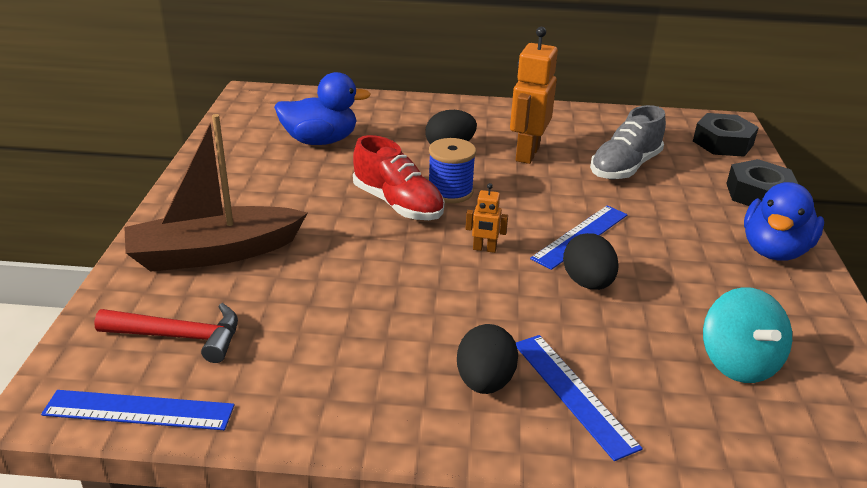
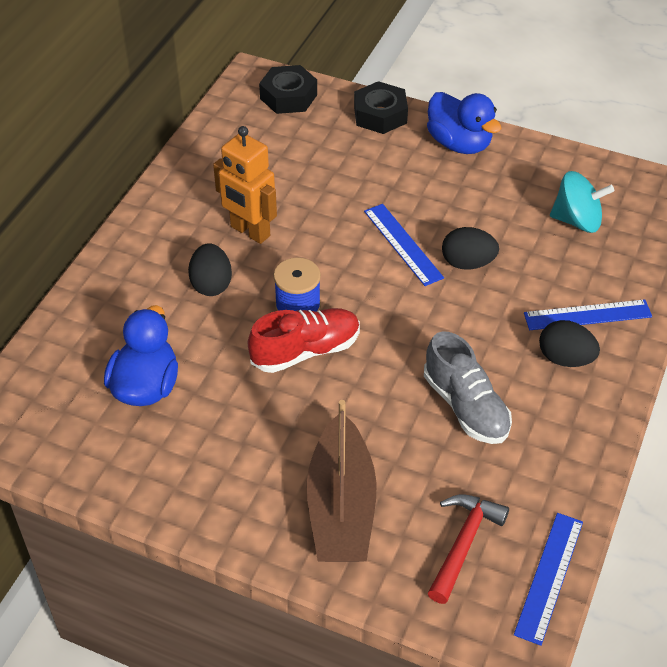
camera: 70 degrees left, 15 degrees up
(484, 249) = (400, 310): orange robot -> none
(625, 167) = (303, 175): grey shoe -> grey shoe (466, 406)

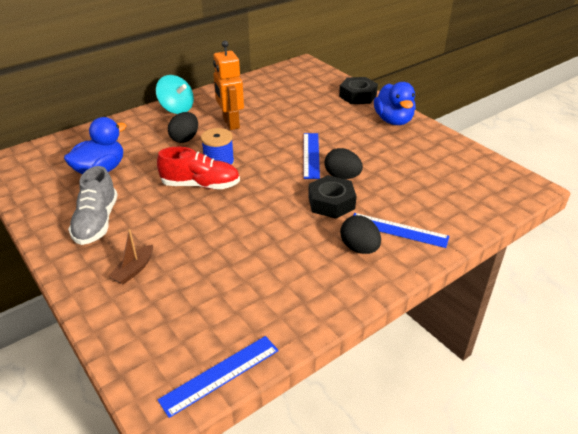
camera: 30 degrees right, 10 degrees down
(288, 96) = (313, 76): black nut -> black nut (331, 203)
(341, 507) = (134, 270): brown boat -> brown boat, size x0.44
(463, 543) = (184, 325): red hammer -> none
(466, 406) = (266, 248): grey shoe -> grey shoe (97, 222)
(577, 220) = (437, 179): turquoise spinning top -> turquoise spinning top (176, 109)

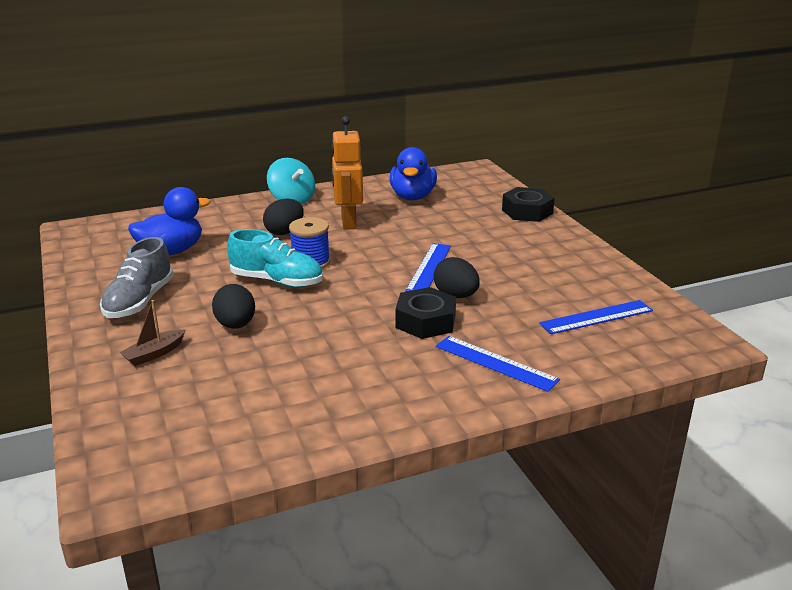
camera: 15 degrees right, 10 degrees down
(201, 185) = (277, 281): red shoe -> turquoise shoe
(220, 375) = (193, 472): blue ruler -> blue ruler (596, 317)
(359, 248) = (433, 374): black egg -> black egg (236, 325)
(393, 120) = (559, 244): blue duck -> blue duck (412, 197)

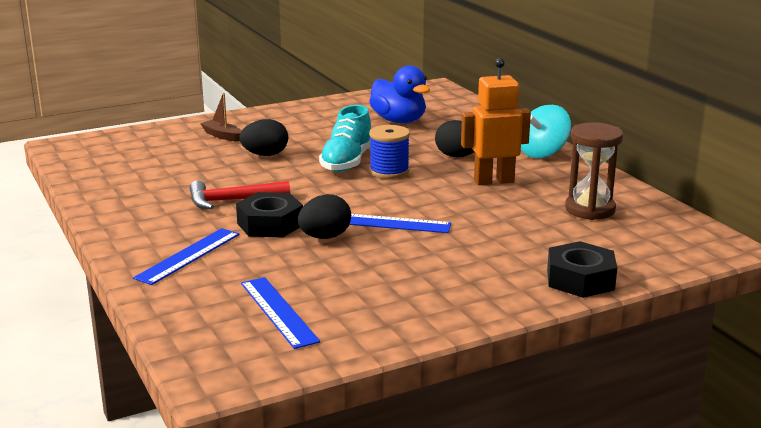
camera: 85 degrees right, 5 degrees down
(139, 301) = (305, 122): grey shoe -> none
(364, 342) = (232, 201): none -> red hammer
(412, 197) = (590, 209): blue duck -> brown hourglass

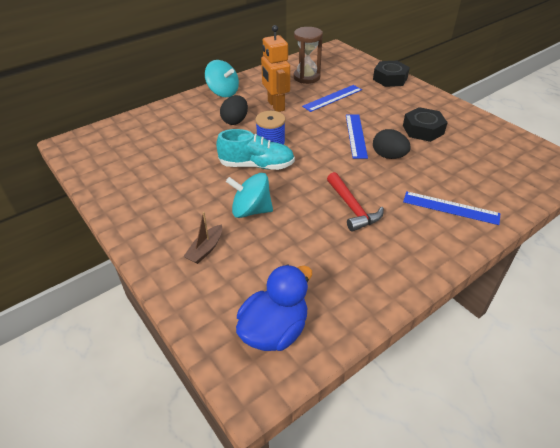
camera: 100 degrees left, 20 degrees up
(265, 155) = (251, 210): black egg -> turquoise spinning top
(270, 224) = (382, 181): black nut -> black nut (423, 130)
(278, 311) = (488, 157): blue ruler -> blue ruler (332, 98)
(399, 121) = (160, 152): blue duck -> blue duck (274, 330)

